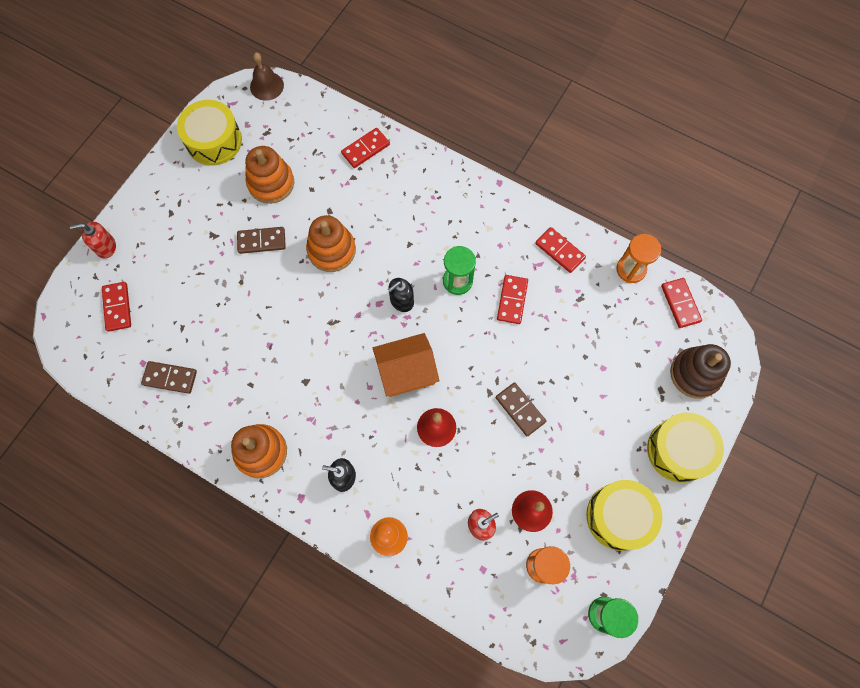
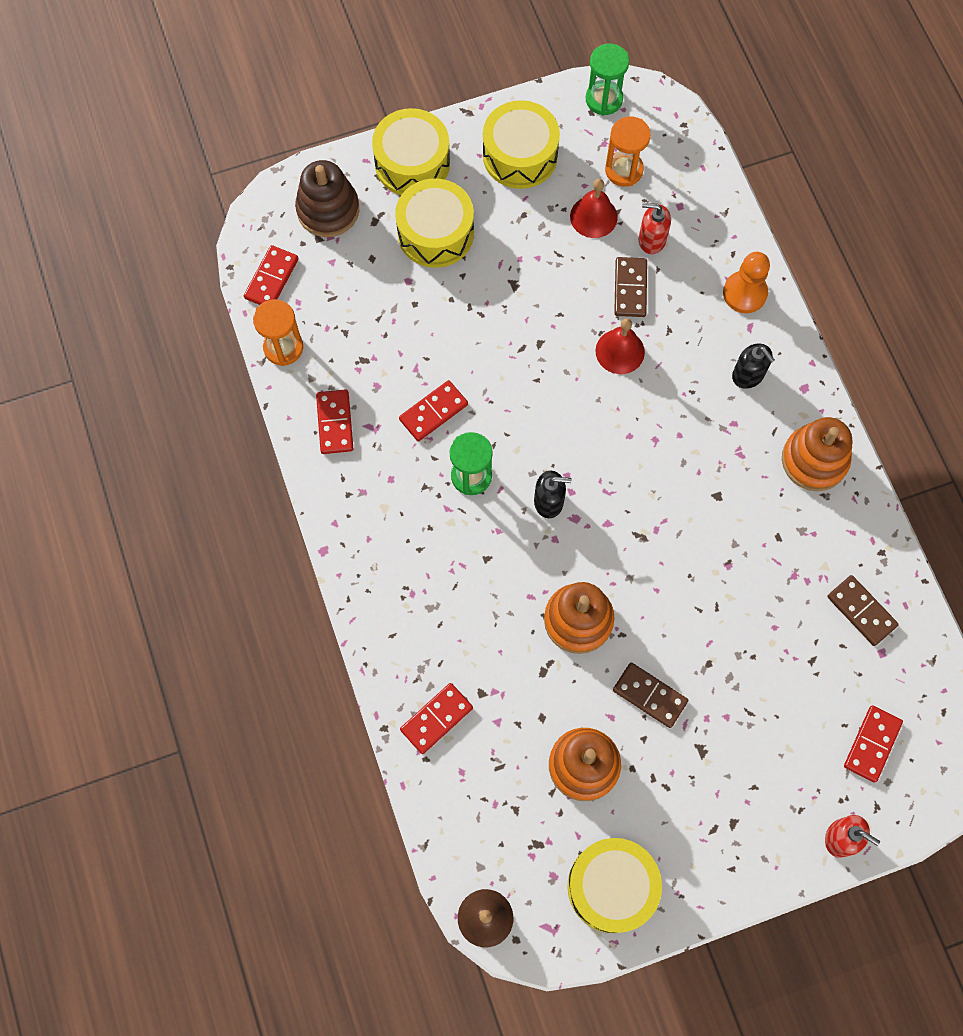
camera: 140 degrees left, 0 degrees up
(365, 149) = (436, 719): red domino -> red domino turned 45 degrees counterclockwise
(406, 371) = (605, 425): orange house -> none
(520, 410) = (524, 305): brown domino -> brown domino (630, 288)
(617, 413) = (435, 233): none -> yellow drum

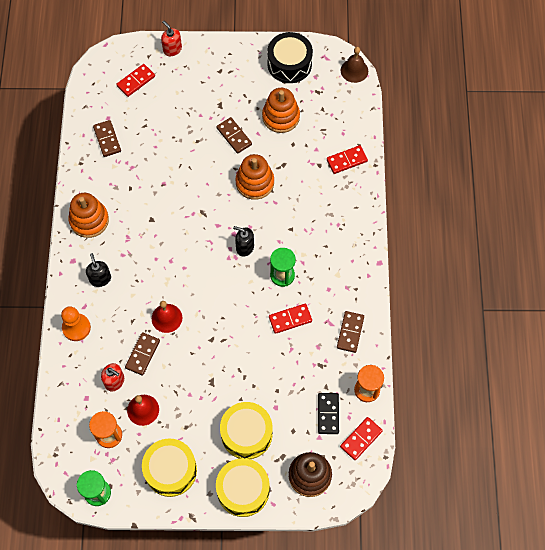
camera: 160 degrees left, 5 degrees down
(329, 296) = (328, 414): none -> black domino
(335, 423) = (350, 332): red domino -> brown domino
(611, 886) = (289, 64): yellow drum -> black drum

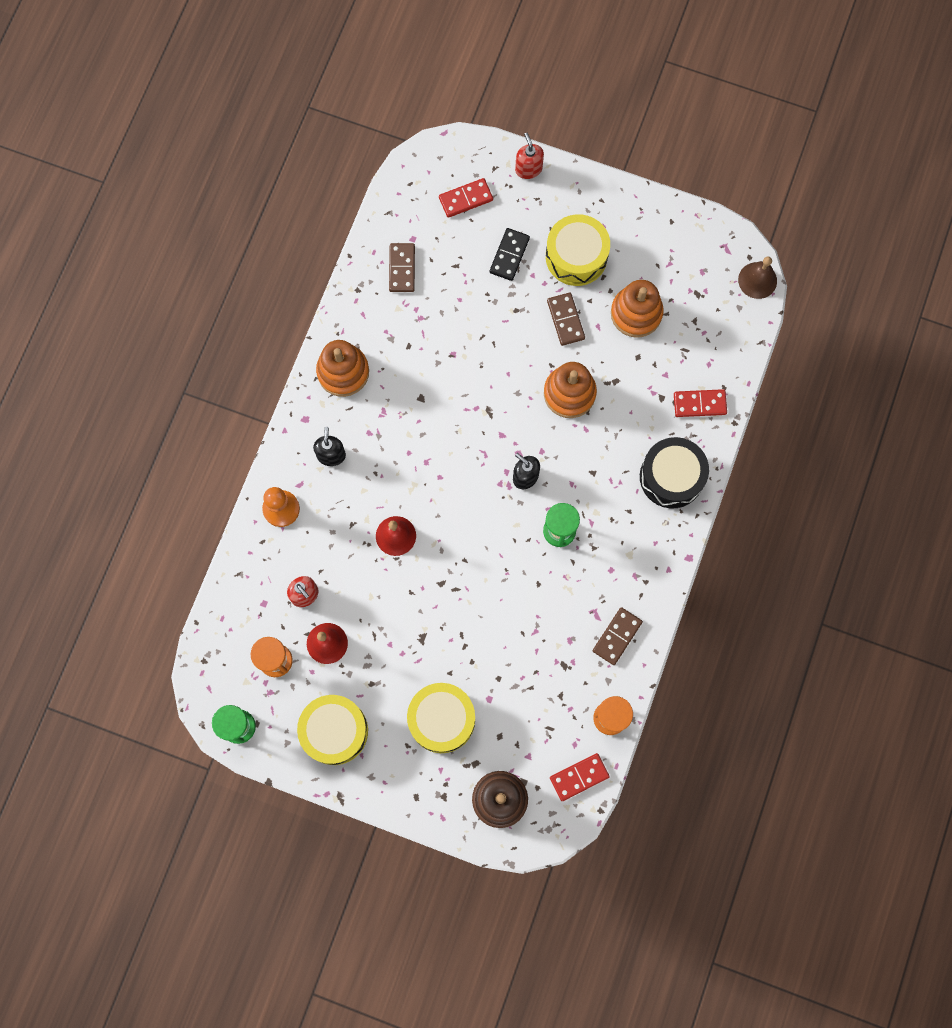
camera: 20 degrees right, 10 degrees up
(142, 354) = (350, 572): brown domino -> none
(243, 490) = (412, 787): yellow drum -> yellow drum (576, 256)
(289, 64) = (675, 242): black drum -> black drum (671, 477)
(290, 319) = (548, 592): red domino -> none
(328, 414) = (550, 731): black domino -> black domino (509, 255)

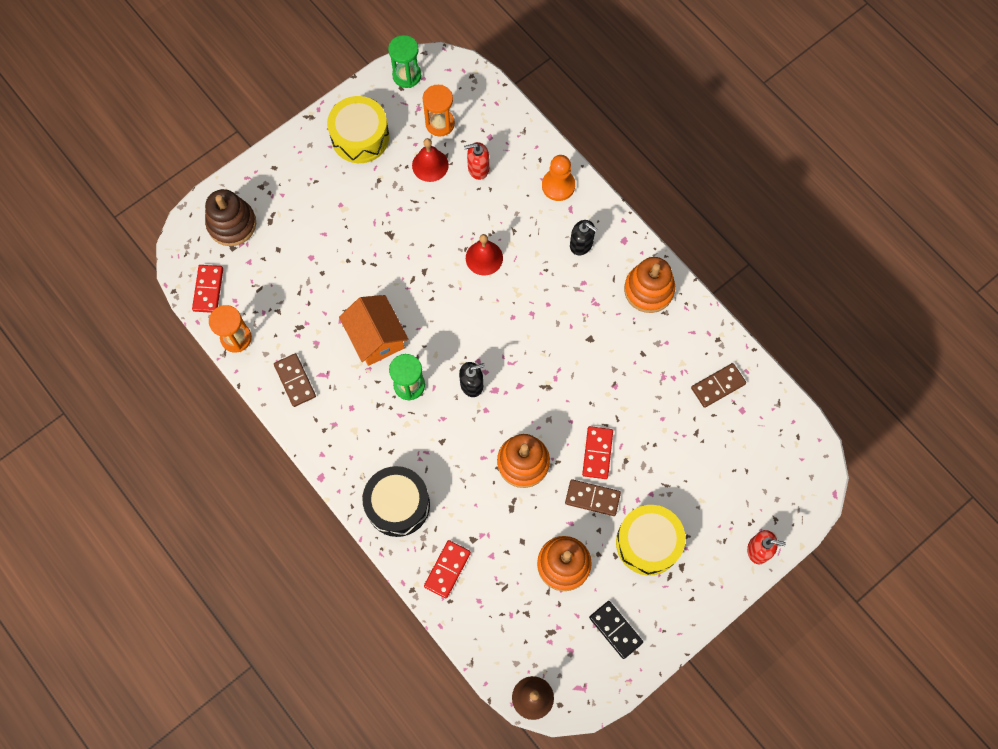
camera: 120 degrees right, 5 degrees down
(402, 268) = (718, 386): brown domino -> brown domino turned 60 degrees counterclockwise
(441, 719) = (318, 215): yellow drum -> none
(465, 199) = (757, 477): red domino -> red domino (597, 453)
(509, 255) = (681, 484): black domino -> black domino (615, 630)
(532, 588) = (376, 337): none -> orange house

